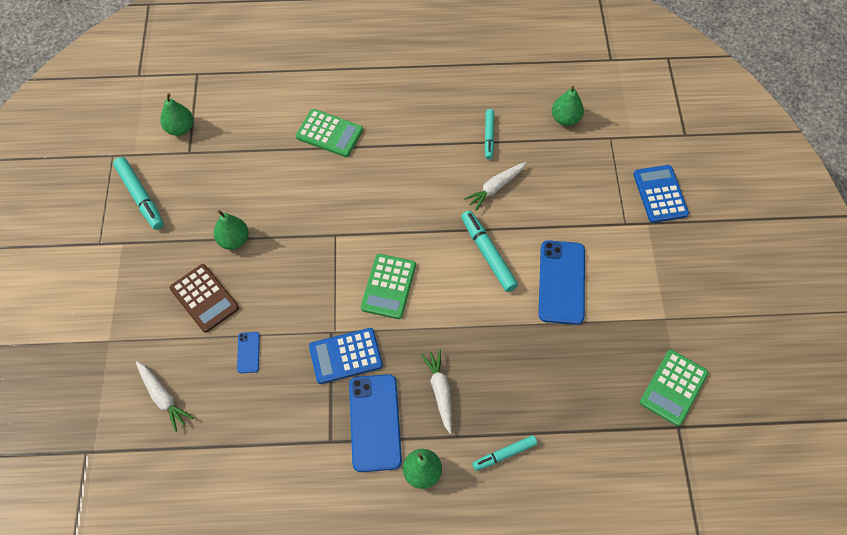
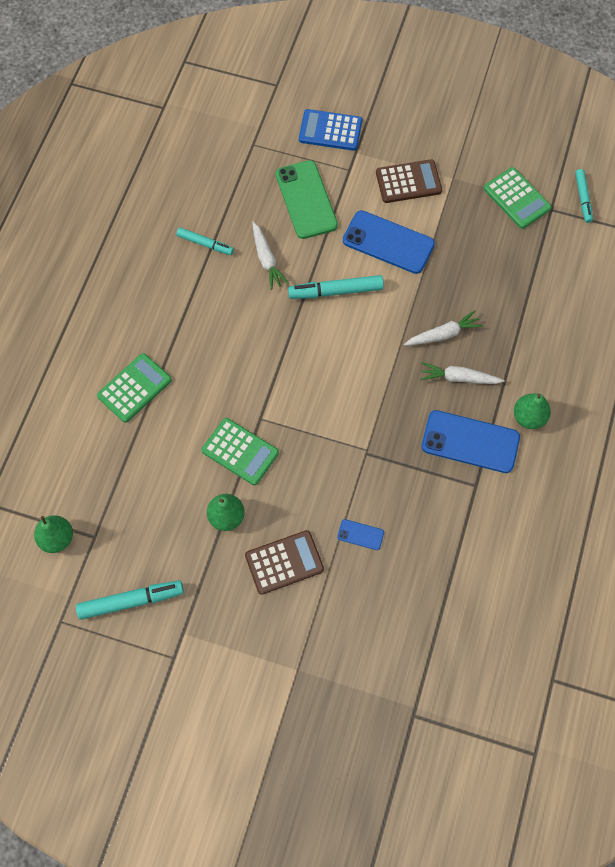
camera: 70 degrees left, 5 degrees up
(163, 397) = (380, 627): white carrot -> white carrot (443, 334)
(345, 356) = (396, 447): blue calculator -> none
(389, 286) = (337, 387): green calculator -> green calculator (240, 451)
(504, 454) = (533, 347): turquoise marker -> turquoise marker (583, 198)
(565, 119) = (214, 172): green pear -> none
(573, 198) = (306, 200): none -> green phone
(639, 279) = (408, 182): none -> brown calculator

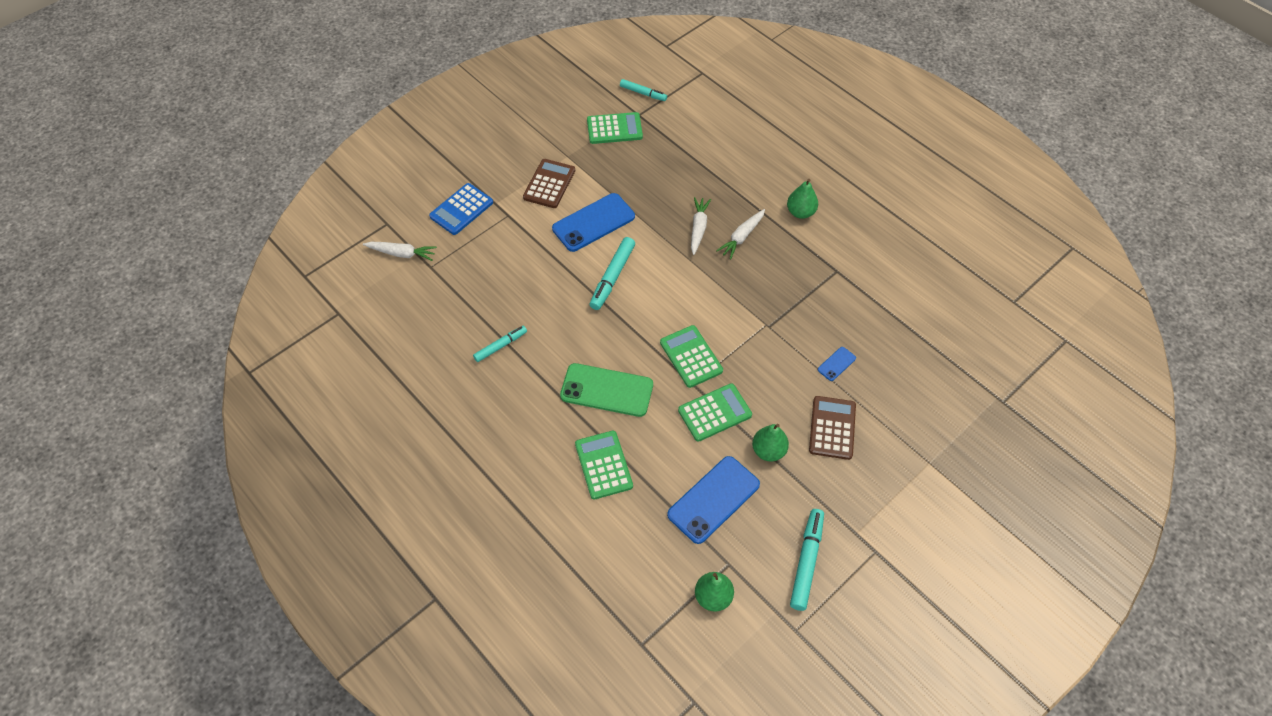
camera: 60 degrees left, 10 degrees down
(267, 259) = (549, 309): white carrot -> white carrot (402, 253)
(288, 402) = (691, 357): none -> green calculator
(306, 200) = (513, 256): green phone -> green phone (606, 390)
(470, 442) = (799, 256): blue phone -> blue phone (713, 499)

